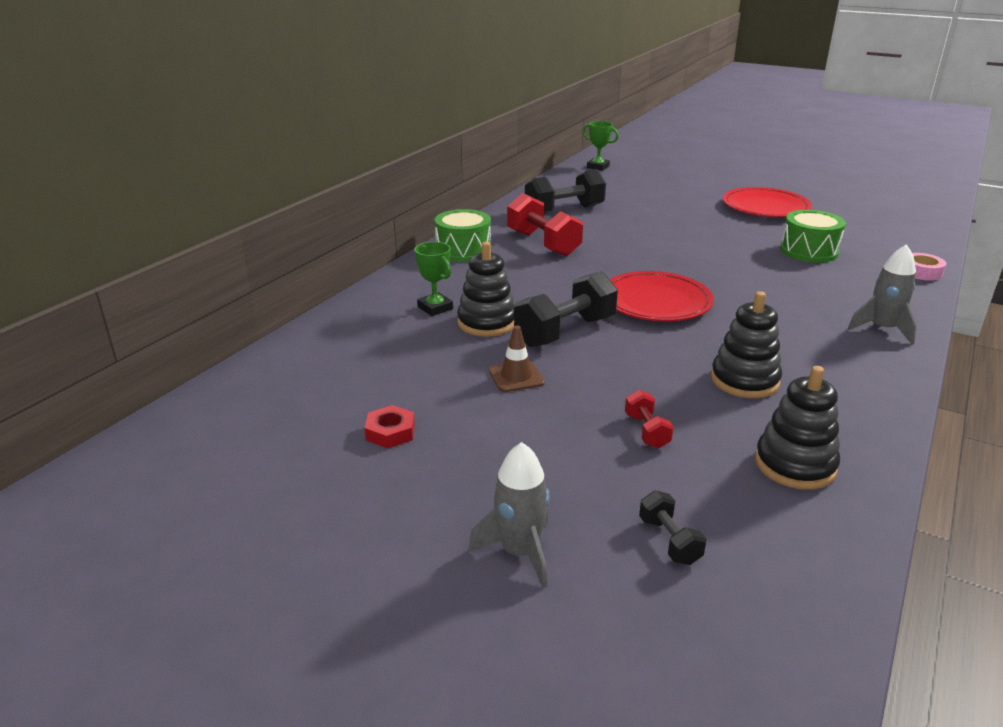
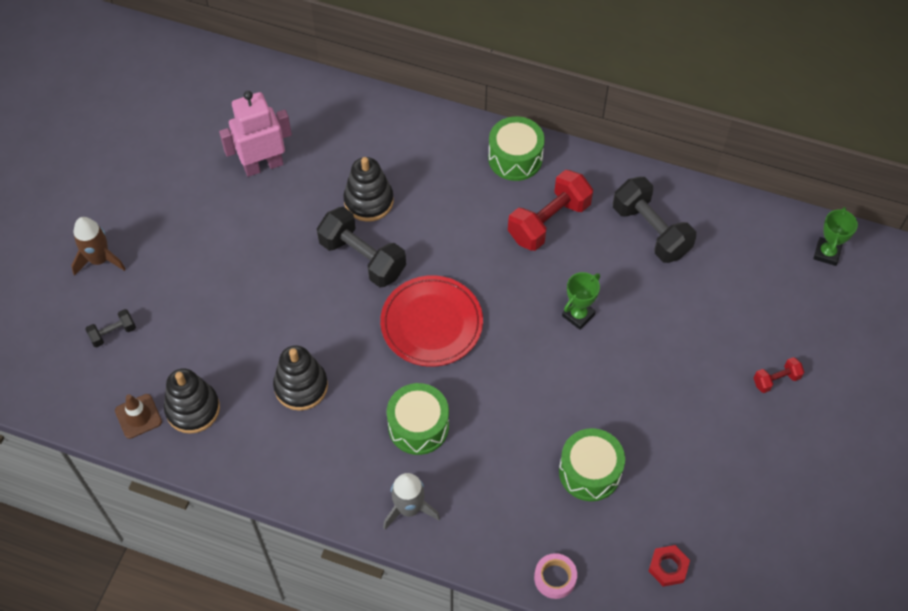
camera: 80 degrees right, 30 degrees up
(390, 432) = (207, 173): red nut -> red nut (668, 567)
(400, 387) = (263, 165): none -> pink robot
(435, 308) = (389, 160): green trophy -> green trophy (578, 315)
(516, 377) = (286, 233): brown traffic cone -> brown traffic cone (138, 416)
(519, 552) = (99, 260): grey rocket -> brown rocket
(646, 431) = (224, 320): red dumbbell -> red dumbbell (776, 380)
(765, 207) = (724, 441): red plate -> none
(782, 317) = (418, 426): none -> green drum

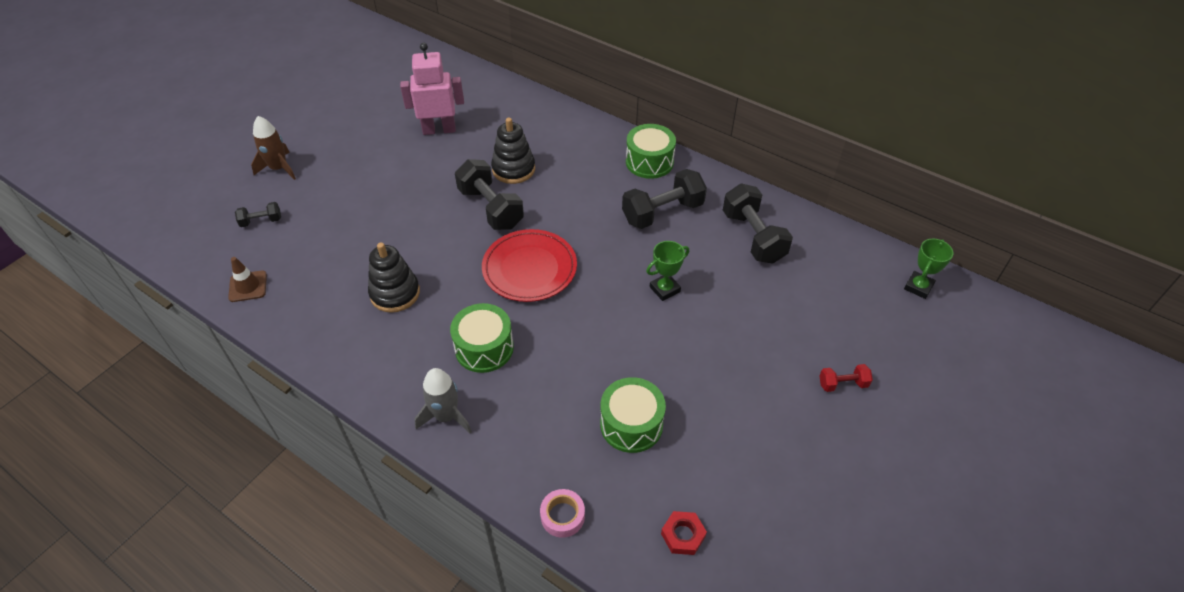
camera: 15 degrees right, 10 degrees down
(193, 409) = (295, 291): black stacking toy -> none
(549, 221) = (662, 212): red dumbbell -> black dumbbell

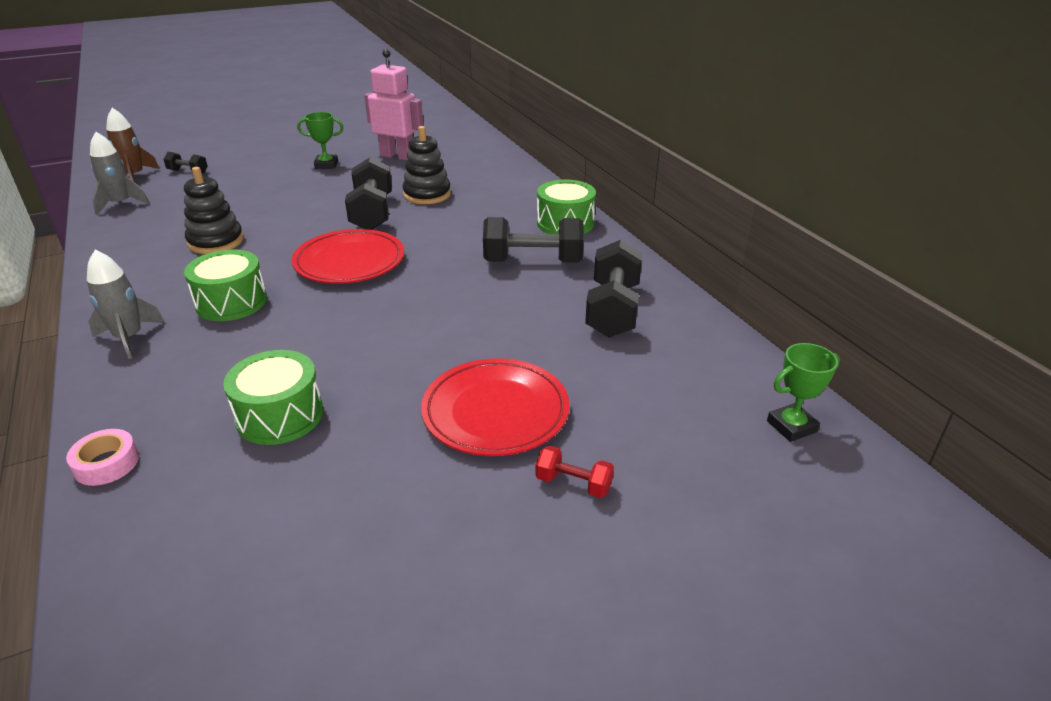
camera: 30 degrees right, 15 degrees down
(248, 286) = (121, 204): brown traffic cone -> grey rocket
(279, 168) = (245, 147): brown rocket -> brown rocket (134, 176)
(664, 289) = (460, 319): green trophy -> green trophy (326, 165)
(683, 535) = (194, 546): red nut -> none
(757, 355) = (495, 411): none -> red plate

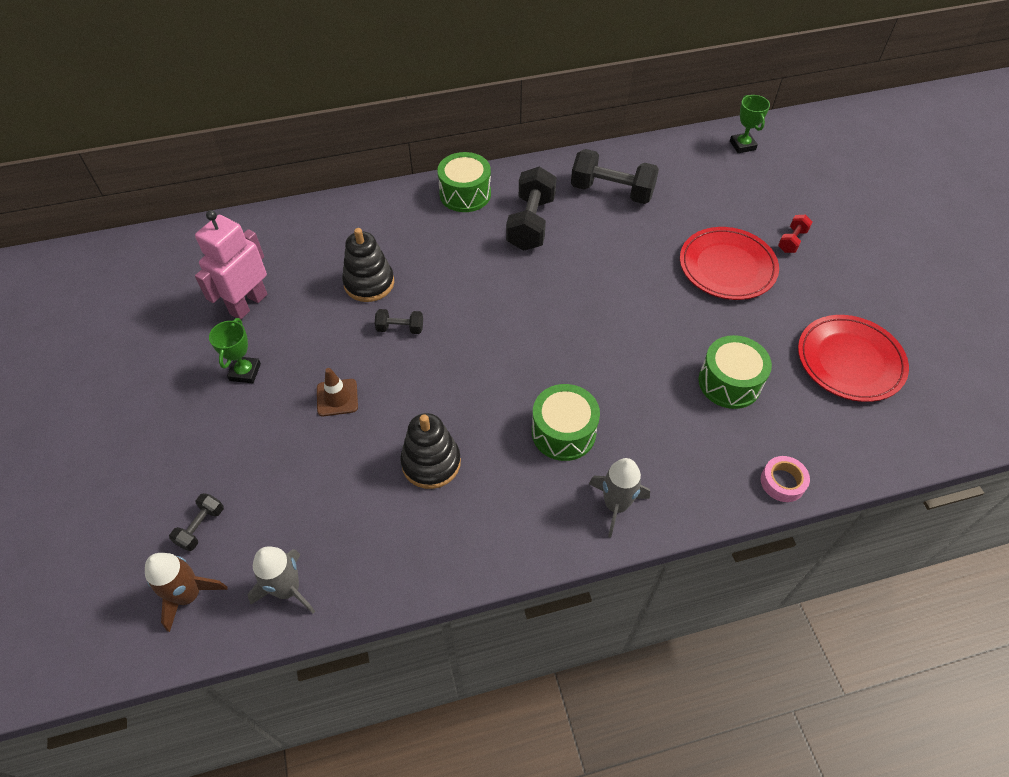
camera: 80 degrees left, 20 degrees up
(295, 198) = (337, 397): none -> brown traffic cone
(349, 262) = (503, 346): red plate -> red plate (849, 361)
(372, 213) = (400, 328): black dumbbell -> black dumbbell, size x0.50

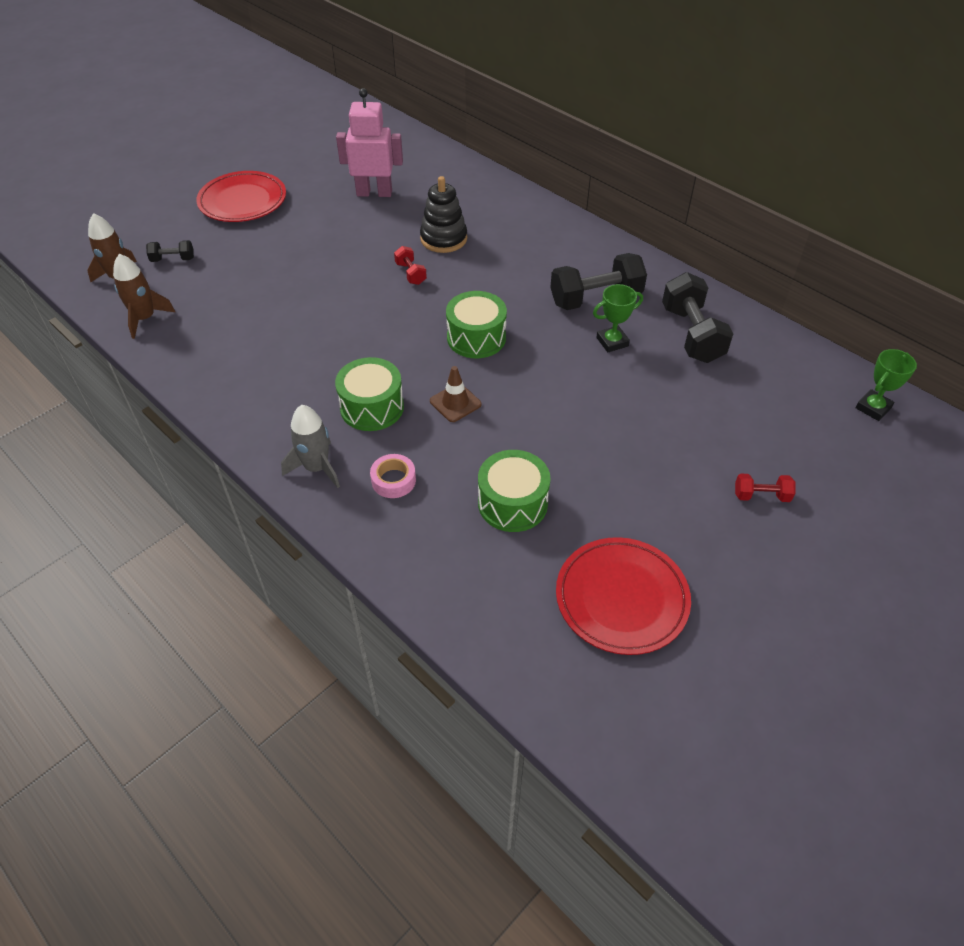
camera: 60 degrees right, 5 degrees down
(245, 372) = (312, 219): green trophy -> green trophy (612, 342)
(287, 589) = (145, 318): grey rocket -> brown rocket
(337, 397) = (320, 271): brown traffic cone -> brown traffic cone (455, 403)
(400, 328) = (410, 273): black dumbbell -> red dumbbell
(431, 463) = (291, 343): black stacking toy -> none
(465, 194) = (592, 247): green drum -> green drum (476, 338)
(727, 267) = (669, 453): red plate -> red plate (243, 201)
(782, 482) = (417, 583): pink tape -> pink tape (393, 480)

